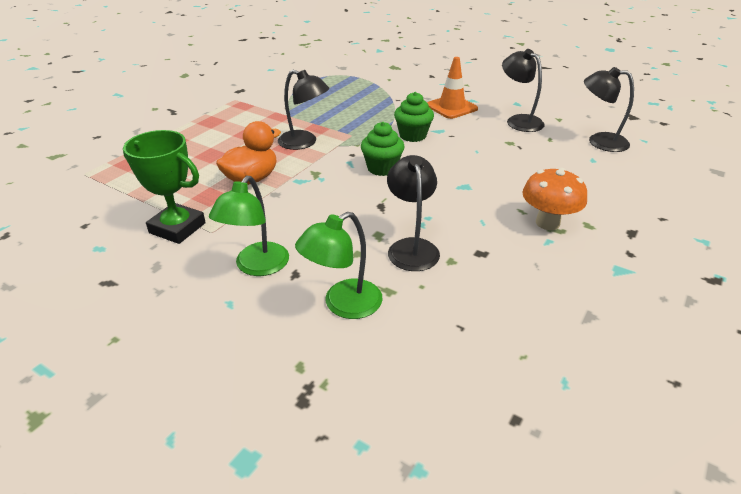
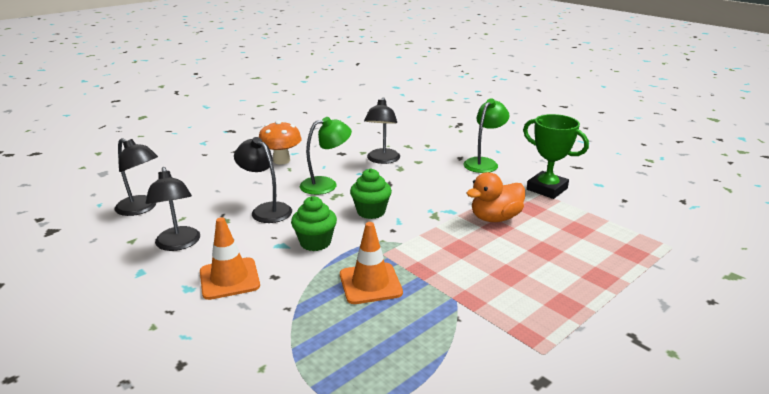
camera: 165 degrees left, 10 degrees down
(304, 143) = (440, 251): black lamp -> black lamp (266, 210)
(343, 305) = (434, 144): green lamp -> green lamp (326, 184)
(351, 116) = (370, 283): none -> orange traffic cone

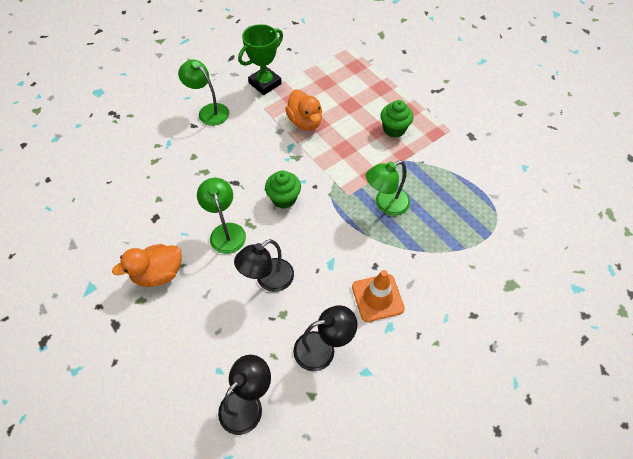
camera: 85 degrees left, 30 degrees up
(281, 160) = (158, 274): orange mushroom -> orange duck
(315, 242) = (329, 239): green cupcake -> green cupcake (394, 129)
(370, 283) = (385, 204): orange traffic cone -> green lamp
(382, 160) = (182, 184): black lamp -> none

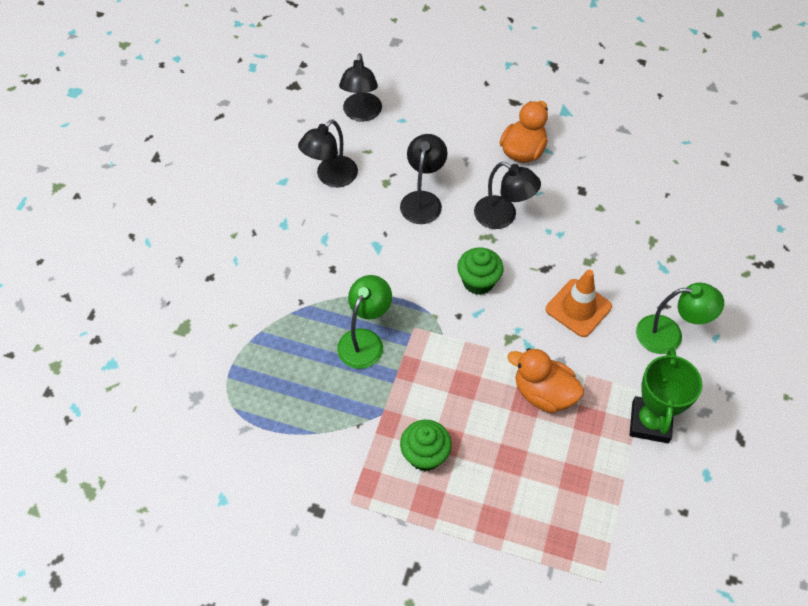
camera: 145 degrees right, 0 degrees up
(226, 231) = (503, 217): green lamp -> black lamp
(377, 297) = (310, 242): orange traffic cone -> orange traffic cone (578, 308)

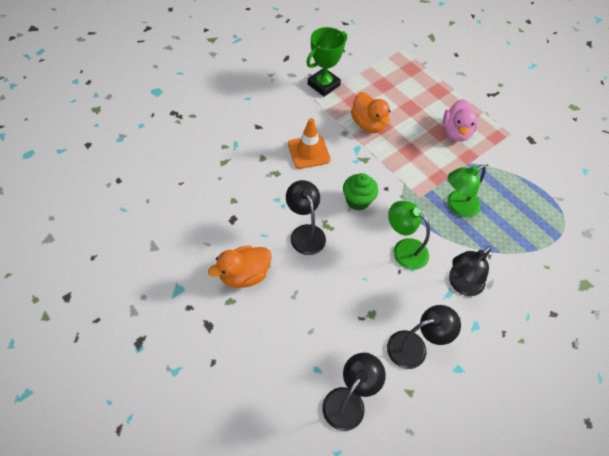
camera: 150 degrees left, 0 degrees up
(423, 200) = (353, 281): black lamp -> black lamp (461, 285)
(425, 455) = (456, 132): green cupcake -> pink duck
(669, 335) = (271, 112): green lamp -> green lamp (404, 249)

